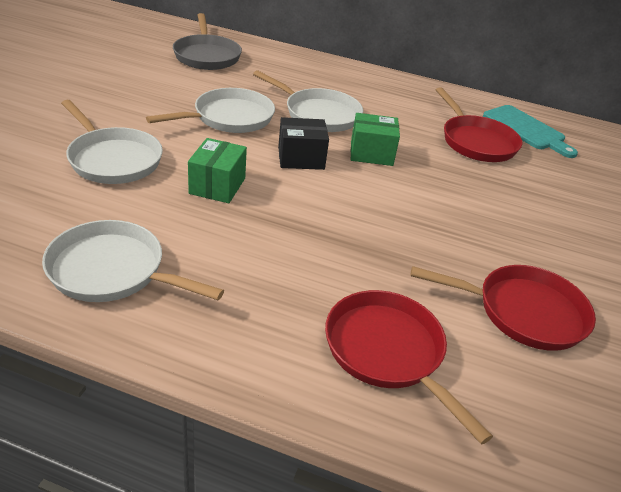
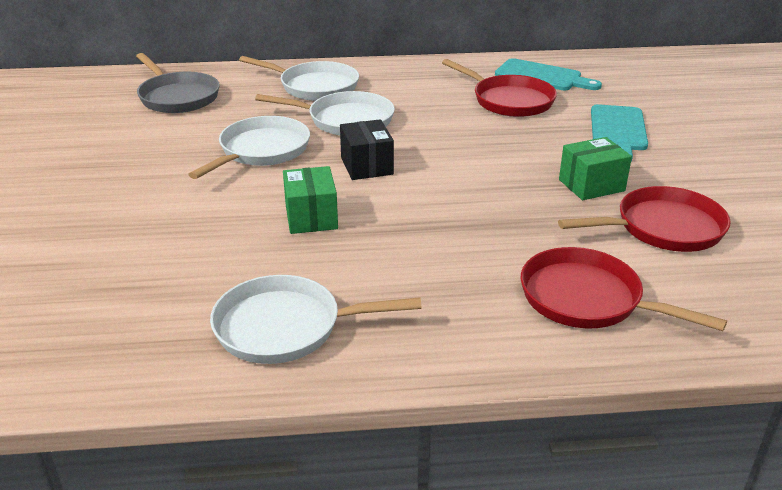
camera: 20 degrees left, 5 degrees down
(113, 159) = (181, 228): white pan -> white pan (315, 86)
(301, 158) = (366, 166): black box -> black box turned 75 degrees counterclockwise
(371, 153) = (427, 140): green box -> green box (591, 185)
(557, 202) = (618, 131): none -> turquoise cutting board

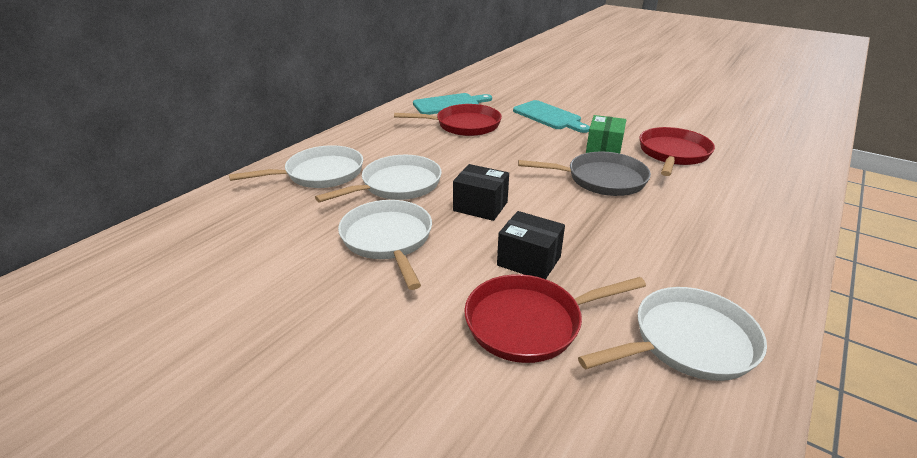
camera: 50 degrees left, 0 degrees up
(177, 97) = (210, 241): grey pan -> grey pan (601, 179)
(285, 327) = (687, 342): white pan -> white pan turned 150 degrees counterclockwise
(311, 217) = (529, 261): green box -> black box
(587, 299) = (733, 207): red pan -> red pan (529, 323)

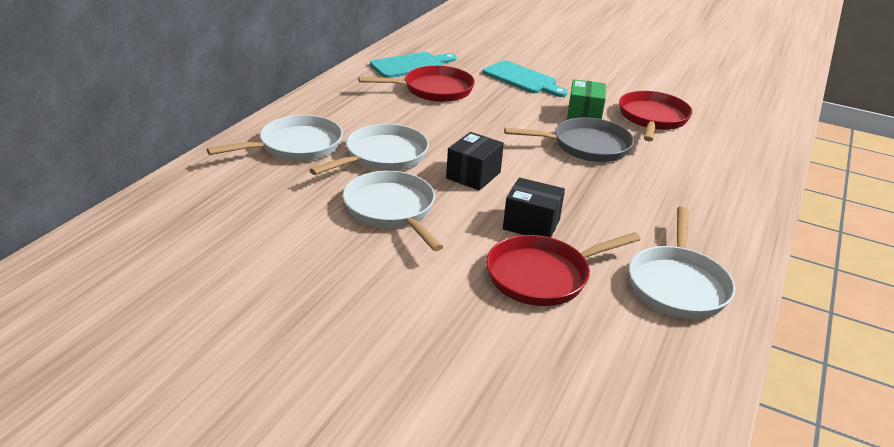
camera: 10 degrees left, 0 degrees up
(480, 206) = (473, 175): black box -> black box turned 75 degrees counterclockwise
(687, 342) = (677, 284): white pan -> white pan turned 135 degrees clockwise

